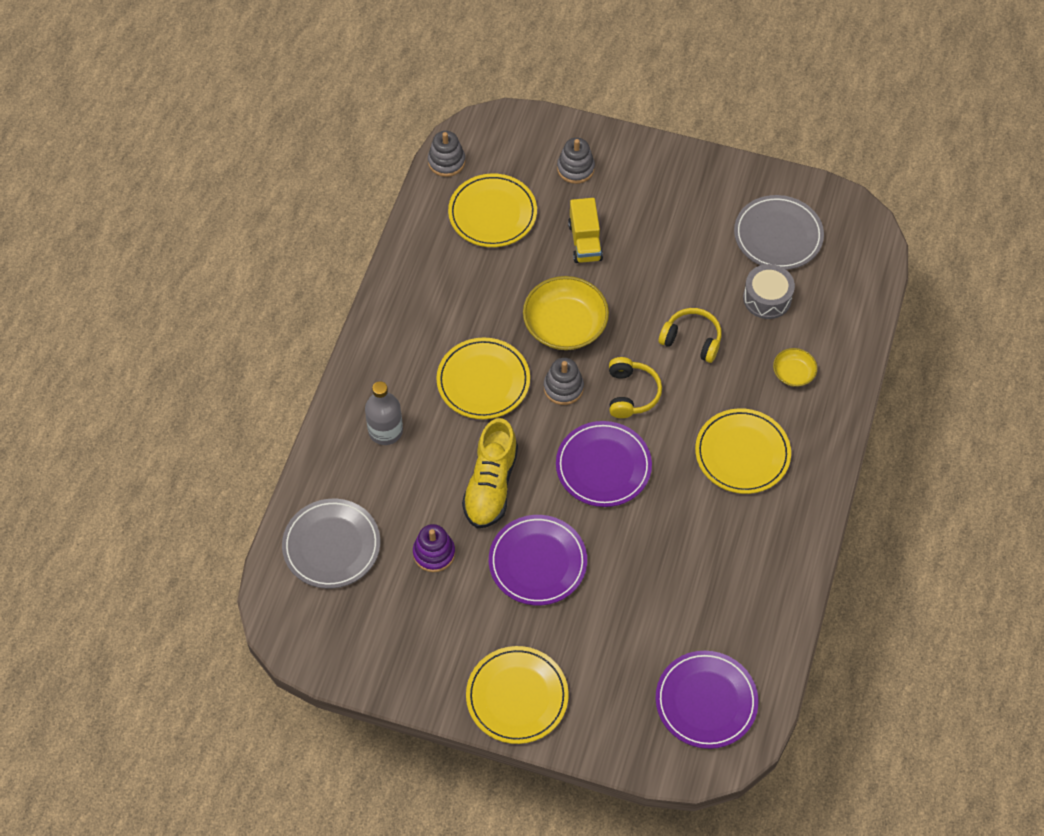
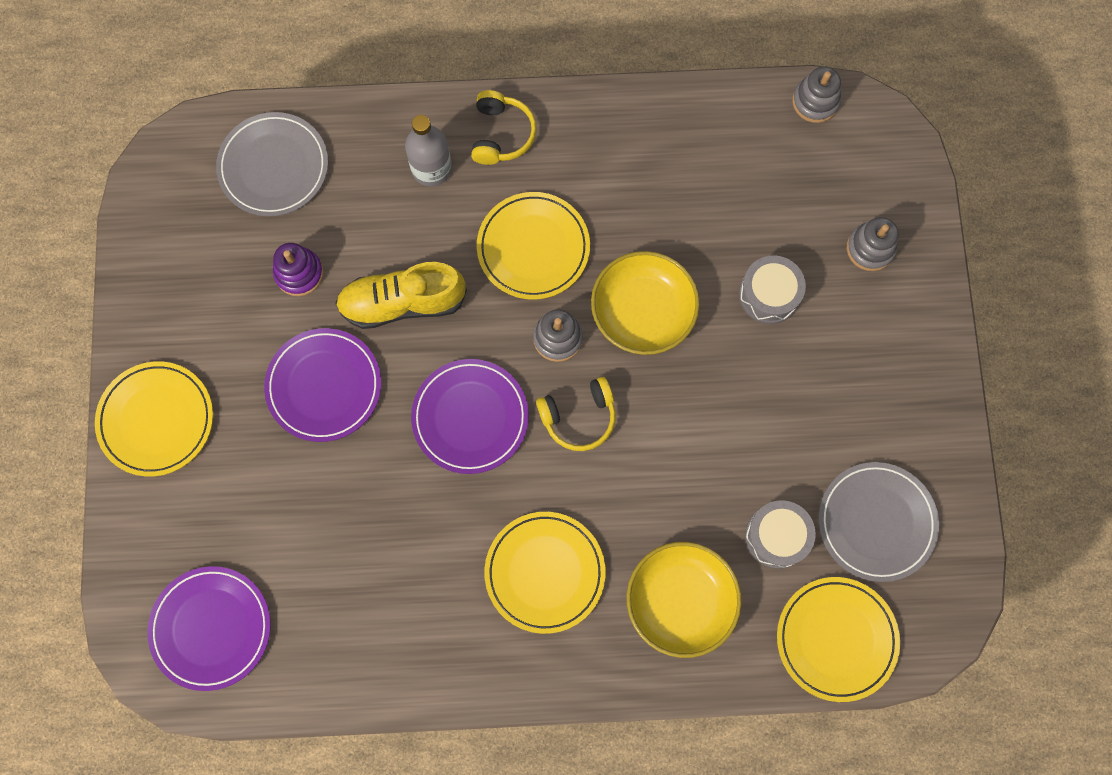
camera: 70 degrees right, 15 degrees up
(492, 213) = (764, 178): yellow plate -> yellow plate (836, 639)
(585, 242) = (769, 295): yellow truck -> grey drum
(692, 340) = (680, 464): yellow headphones -> yellow headphones (501, 134)
(793, 373) = (680, 601): yellow bowl -> yellow bowl, size x1.96

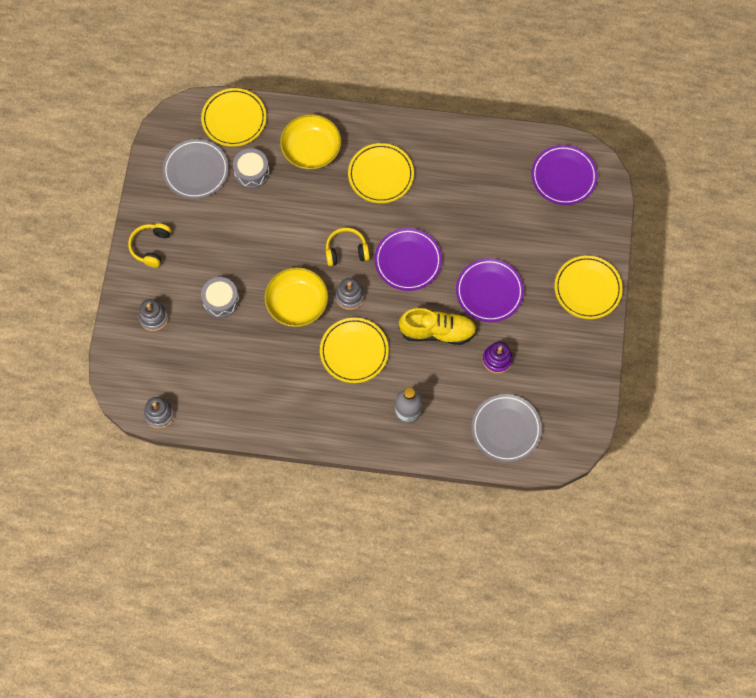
camera: 170 degrees left, 5 degrees down
(501, 134) = (360, 426): yellow headphones -> yellow headphones (151, 247)

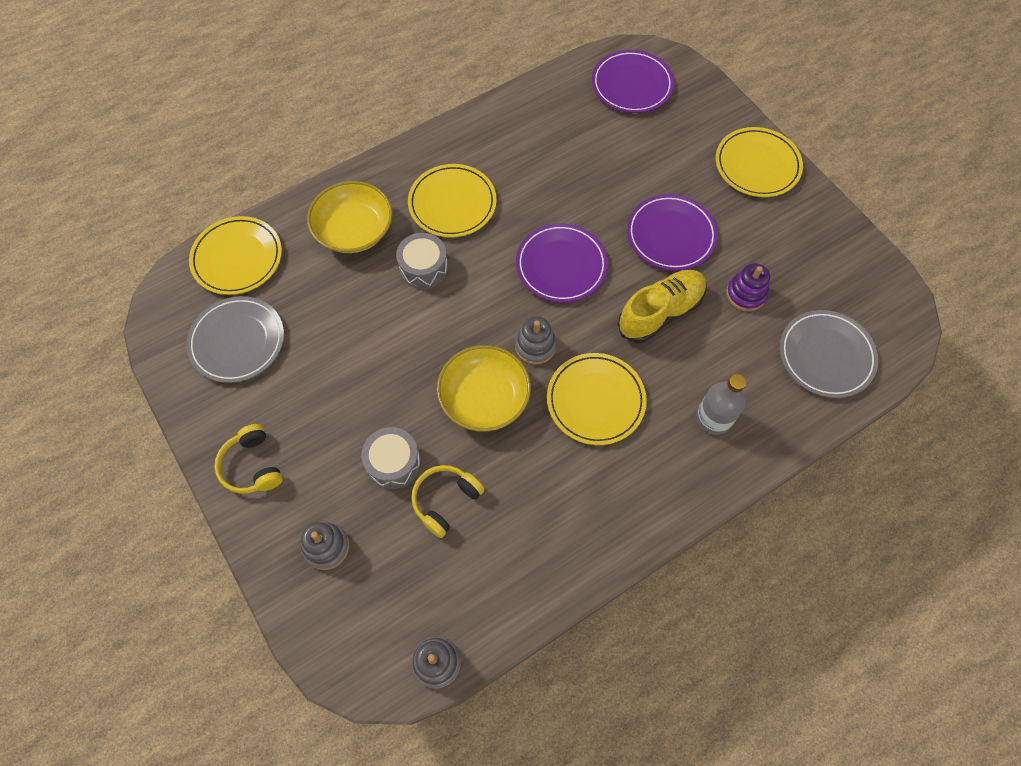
camera: 40 degrees left, 5 degrees down
(252, 172) = (306, 298): grey drum -> grey drum (423, 267)
(346, 251) = (487, 303): yellow headphones -> yellow headphones (445, 500)

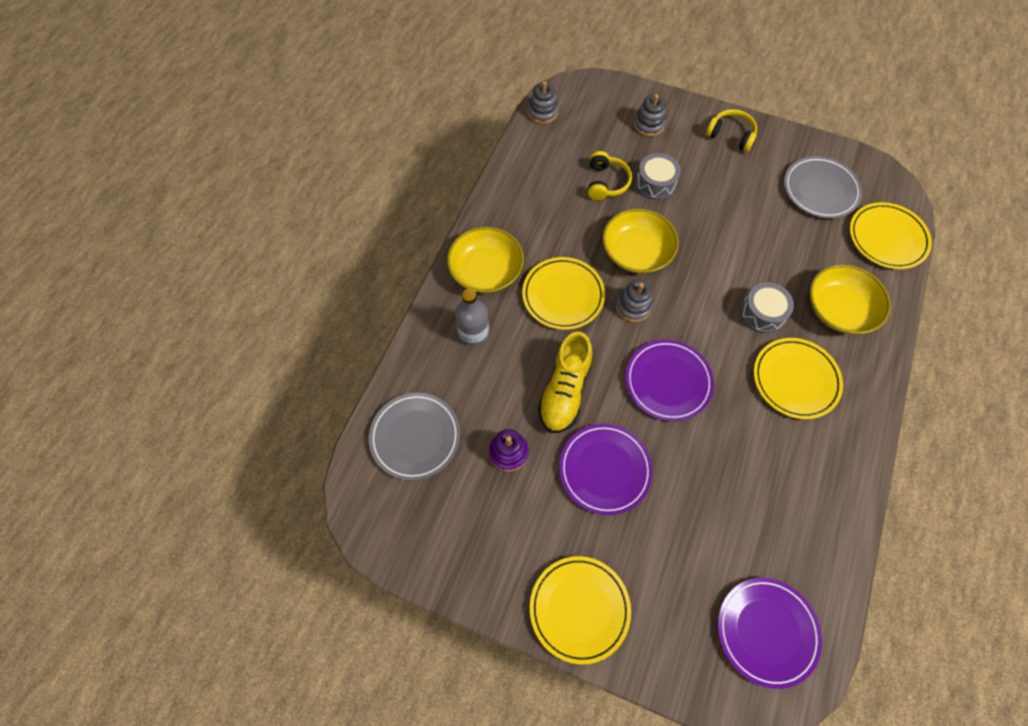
camera: 145 degrees right, 0 degrees up
(658, 479) = (486, 270): none -> yellow bowl

